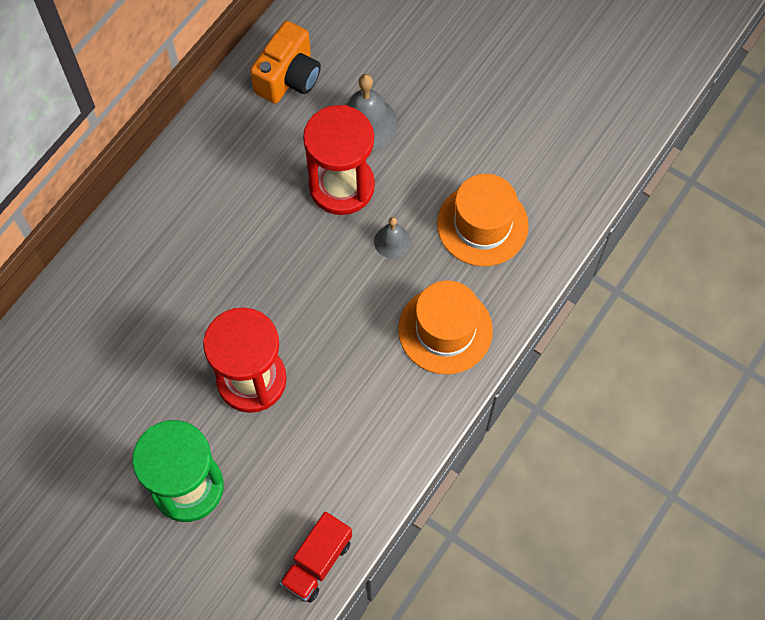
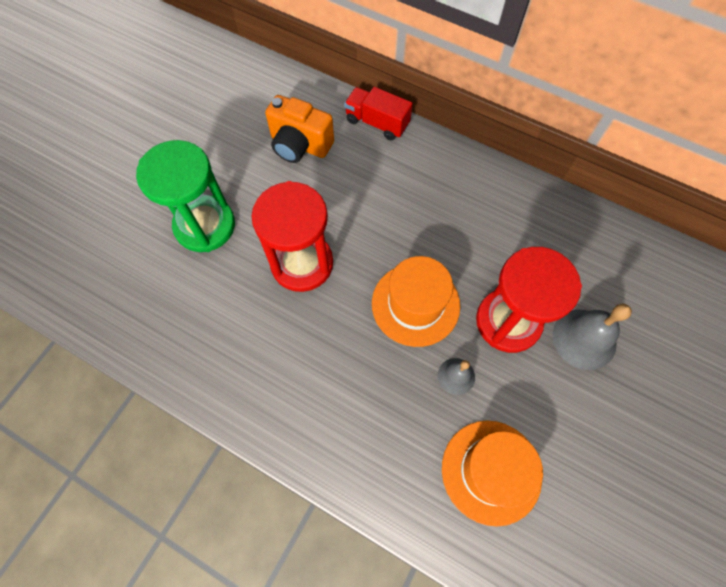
camera: 85 degrees right, 0 degrees up
(288, 78) = (615, 261): orange camera -> orange camera (300, 145)
(317, 562) = (132, 336): red truck -> red truck (377, 123)
(445, 330) = (365, 438): orange hat -> orange hat (415, 304)

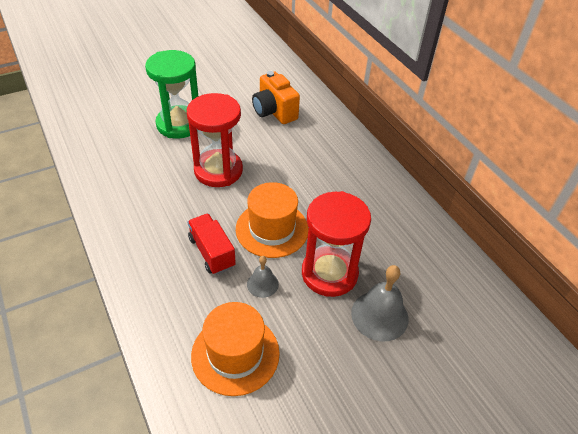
camera: 30 degrees right, 20 degrees down
(377, 123) = (336, 122): red truck -> red truck (212, 252)

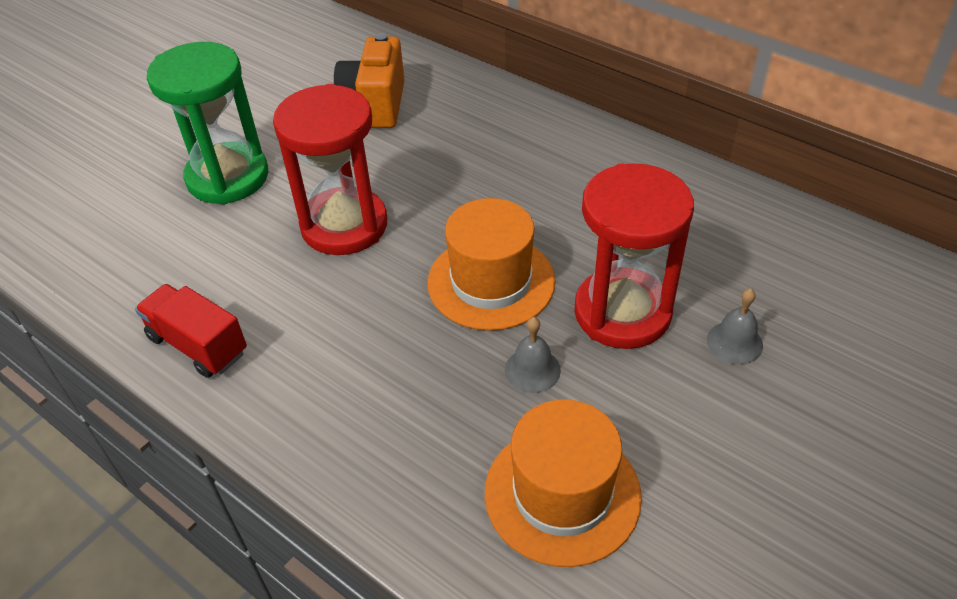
camera: 20 degrees left, 0 degrees up
(212, 252) = (419, 355): red truck -> red truck (198, 345)
(274, 112) = (375, 105): orange camera -> orange camera turned 60 degrees clockwise
(379, 315) = (734, 342): grey bell -> grey bell, size x0.58

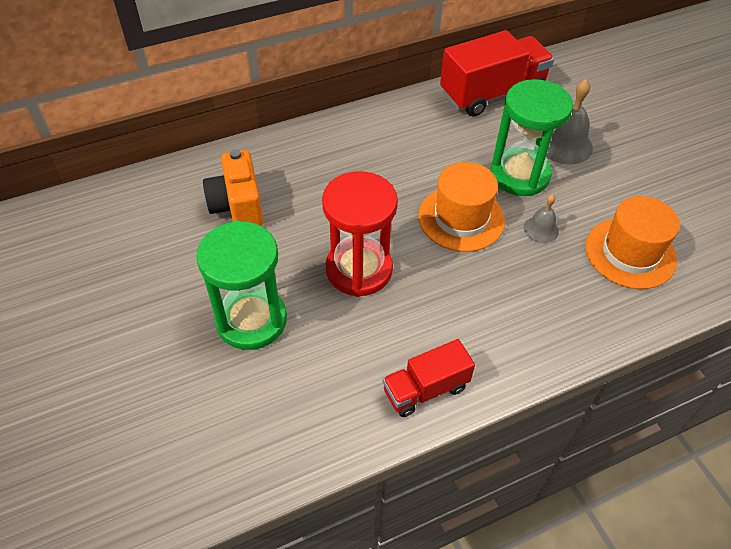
camera: 65 degrees left, 5 degrees up
(375, 105) = (237, 206): orange camera -> orange camera turned 45 degrees clockwise
(622, 312) = (519, 175): red hourglass -> green hourglass
(734, 342) = (564, 145): grey bell -> grey bell, size x1.74
(766, 228) = (492, 93): none -> red truck

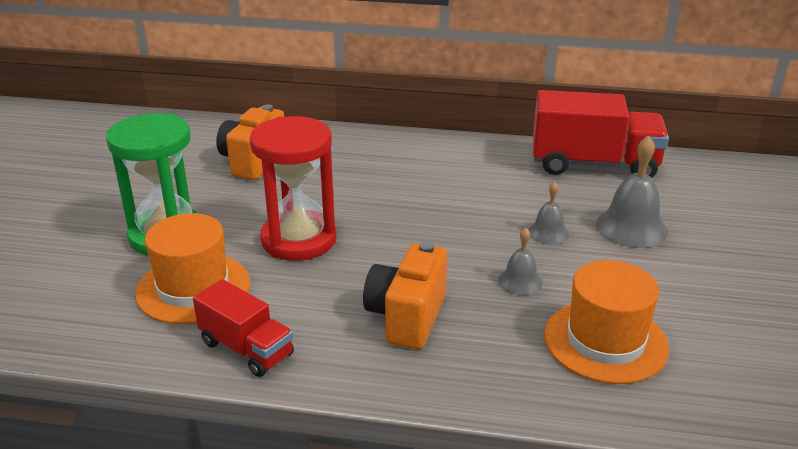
camera: 35 degrees right, 20 degrees down
(425, 389) = (246, 348): red truck -> red truck turned 150 degrees counterclockwise
(461, 218) = (443, 241): orange hat -> orange hat (193, 288)
(501, 300) = (407, 317): none -> orange camera
(519, 175) = (548, 232): green hourglass -> grey bell

